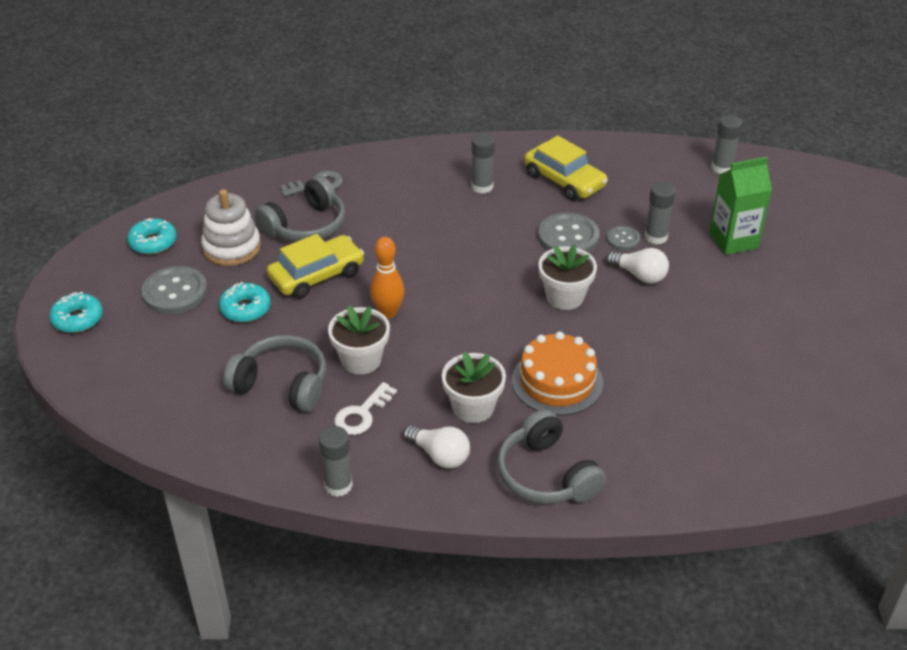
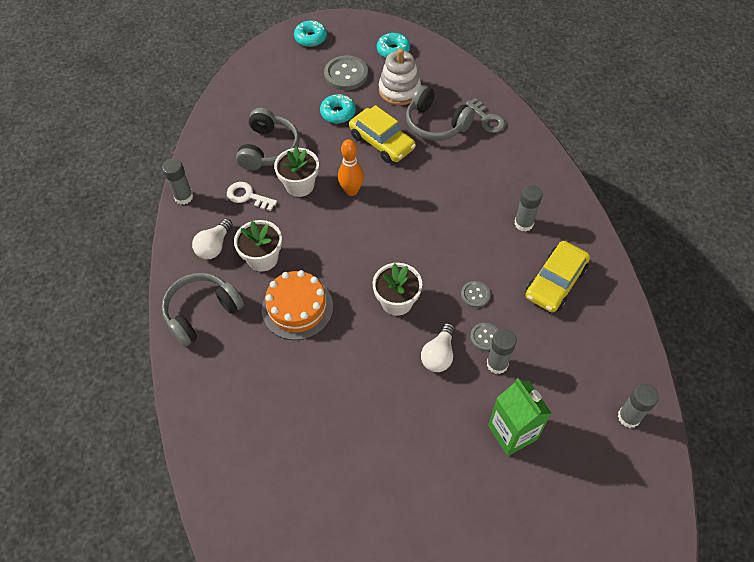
camera: 80 degrees right, 15 degrees up
(568, 237) = (475, 295): grey button -> grey button, size x0.54

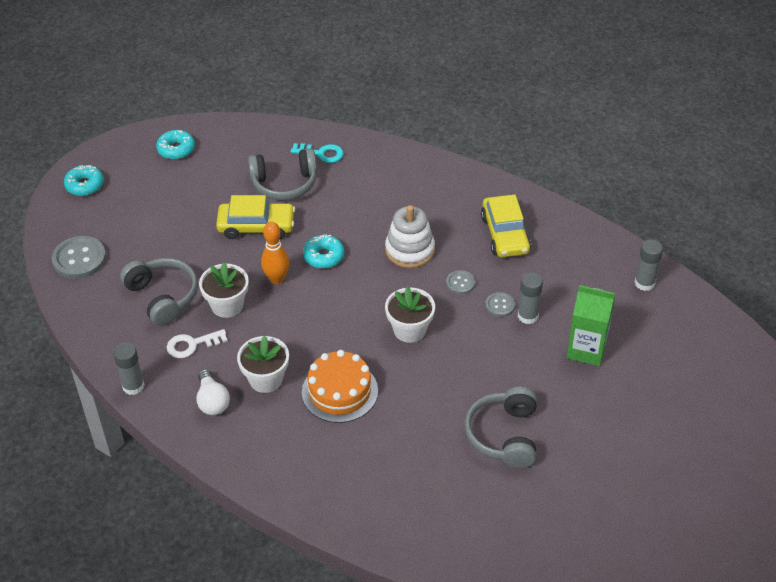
camera: 45 degrees left, 10 degrees down
(202, 313) = (266, 454): grey headphones -> grey headphones (504, 435)
(338, 113) = (189, 229): turquoise donut -> turquoise donut (323, 256)
(346, 74) = (157, 194): grey button -> grey button (79, 259)
(399, 90) = (221, 177): white stacking toy -> white stacking toy (410, 250)
(439, 355) = (482, 341): white light bulb -> none
(487, 119) = (321, 153): grey key -> turquoise key
(523, 223) = (437, 210): grey glue stick -> none

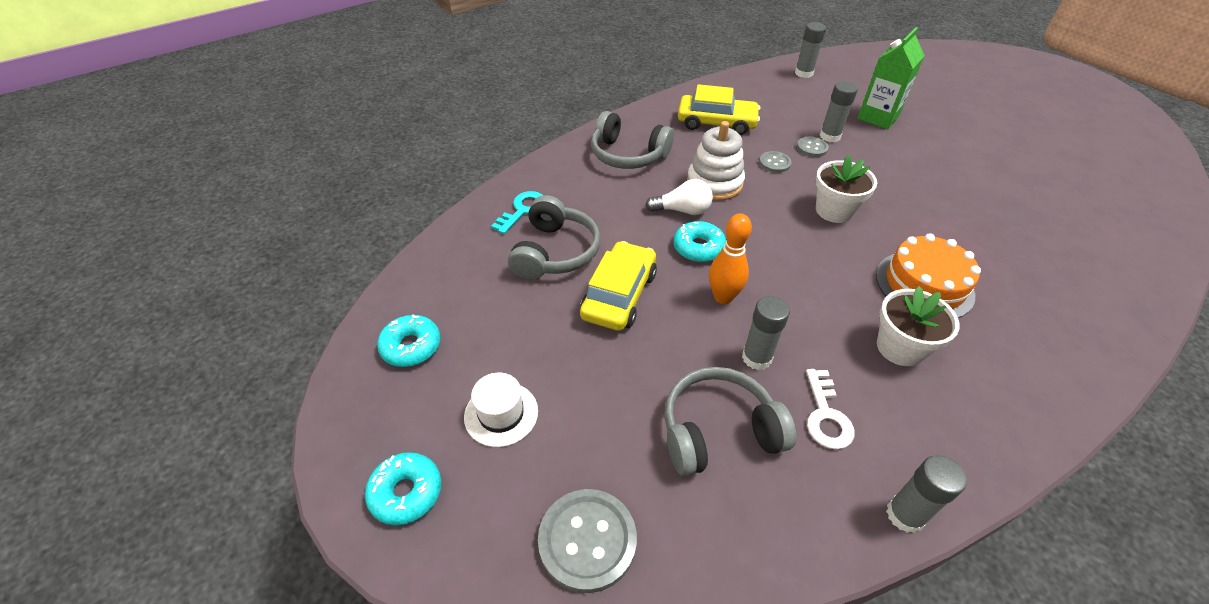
camera: 70 degrees left, 0 degrees up
(143, 203) = (501, 414): none -> white hat
(212, 401) = (939, 415): white light bulb -> white light bulb (682, 210)
(227, 305) = (756, 358): white flower pot -> grey glue stick
(504, 435) = (986, 185): grey headphones -> grey headphones (628, 155)

